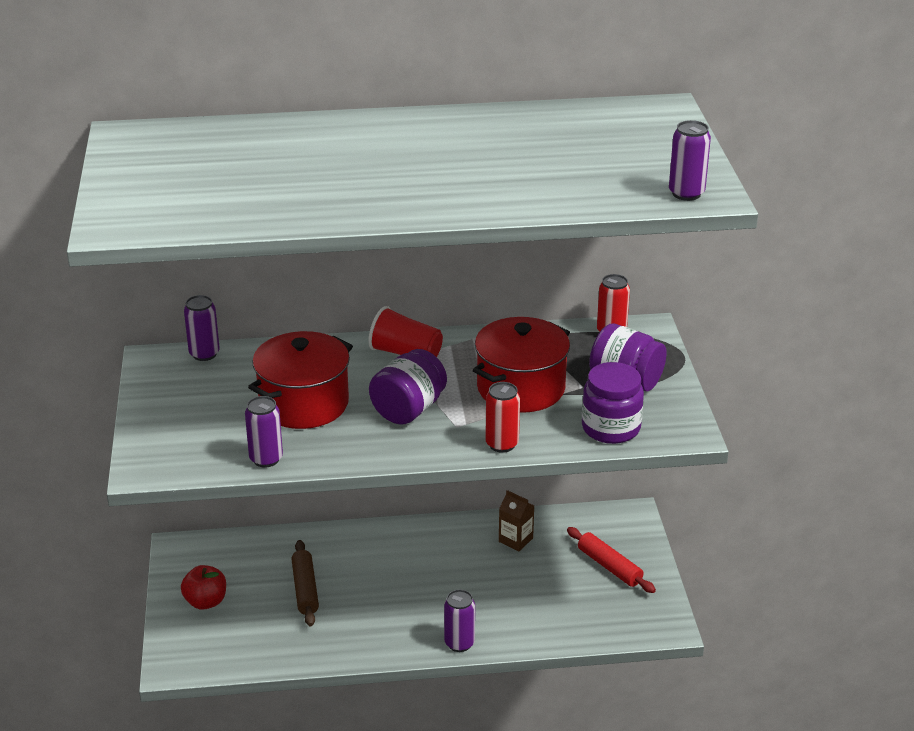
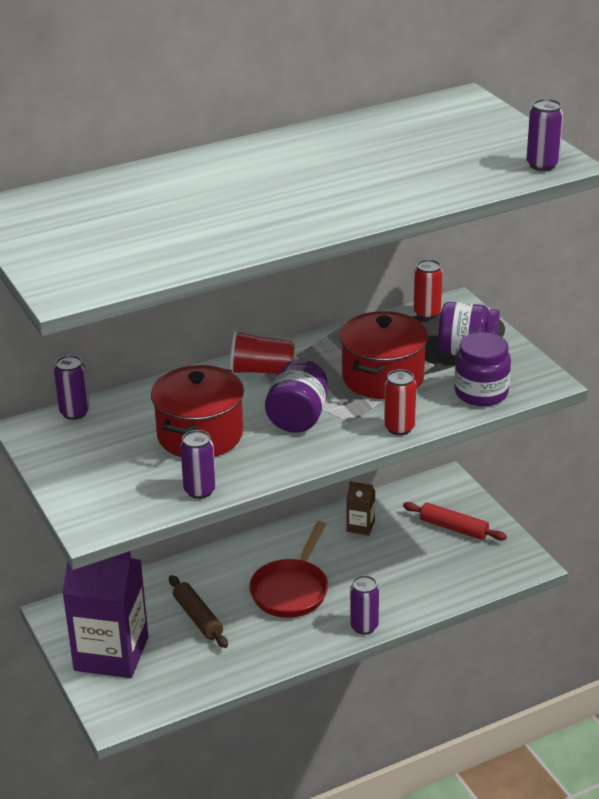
camera: 20 degrees left, 0 degrees up
(206, 602) = (111, 654): red apple -> purple carton
(410, 586) = (291, 590): none -> red pan

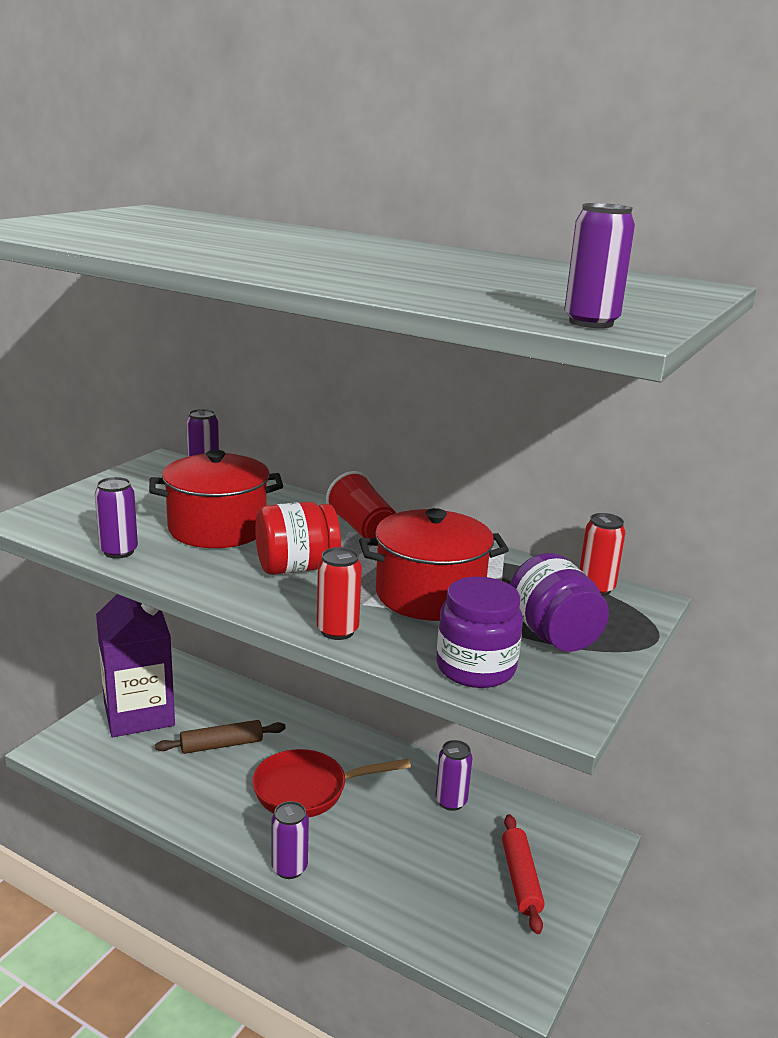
camera: 55 degrees right, 10 degrees down
(198, 618) = (221, 745): brown rolling pin -> brown rolling pin turned 45 degrees clockwise
(298, 418) = (296, 568): purple jar -> red jar
(360, 526) = (451, 801): brown carton -> purple can

